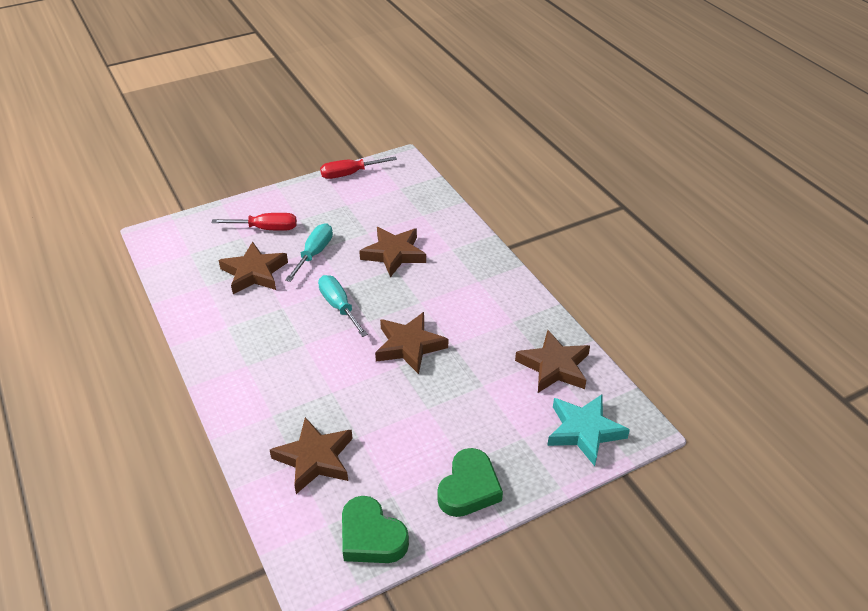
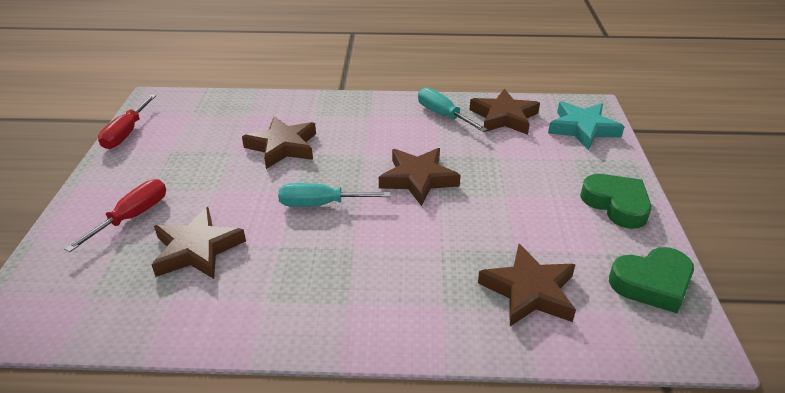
camera: 60 degrees left, 5 degrees down
(314, 253) = (220, 195): turquoise screwdriver -> turquoise screwdriver (443, 115)

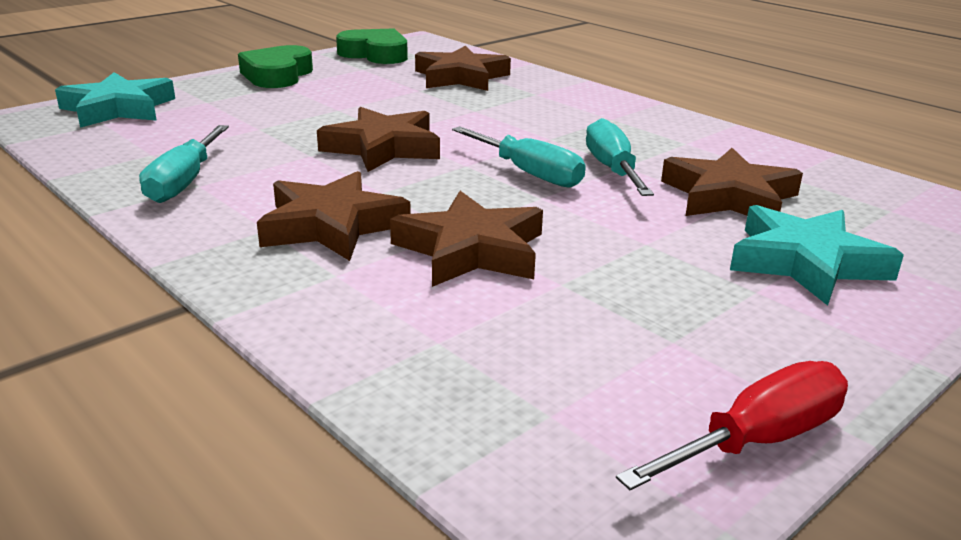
camera: 135 degrees left, 10 degrees down
(133, 217) = (806, 262): red screwdriver -> turquoise star
(282, 235) = (612, 169): none -> turquoise screwdriver
(504, 117) = (138, 148): brown star -> brown star (332, 226)

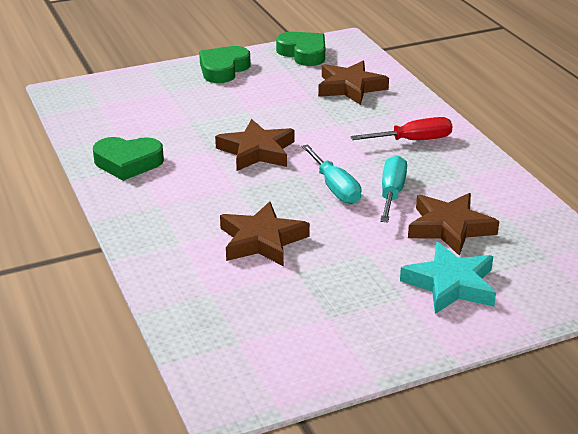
camera: 20 degrees right, 5 degrees up
(118, 109) = (111, 91): turquoise star -> none
(184, 182) = (128, 163): turquoise screwdriver -> green heart
(332, 226) = (195, 210): brown star -> none
(758, 440) = (326, 375): red screwdriver -> red screwdriver (413, 140)

